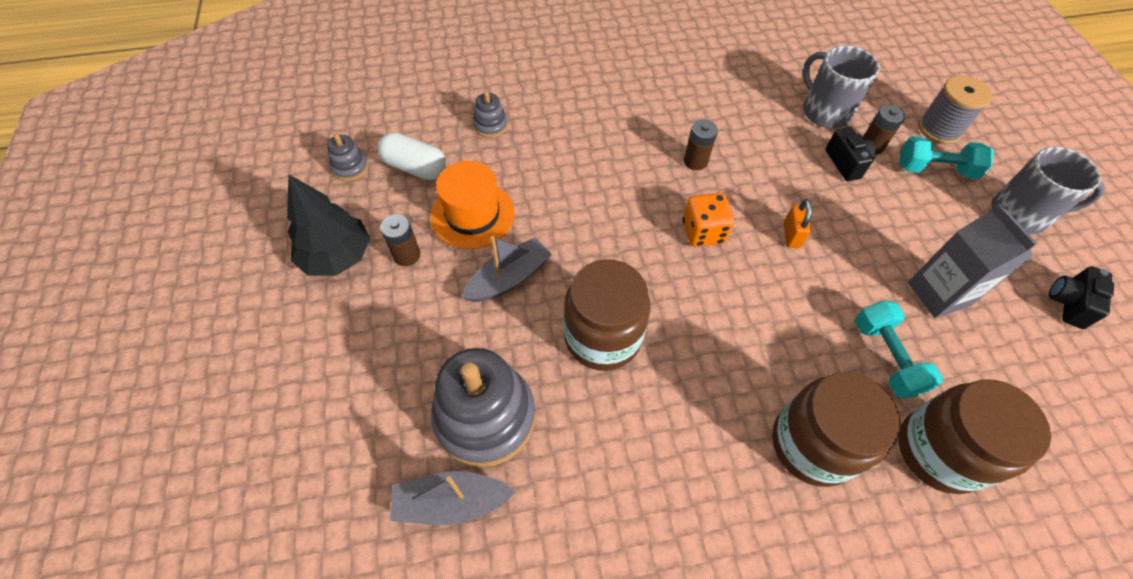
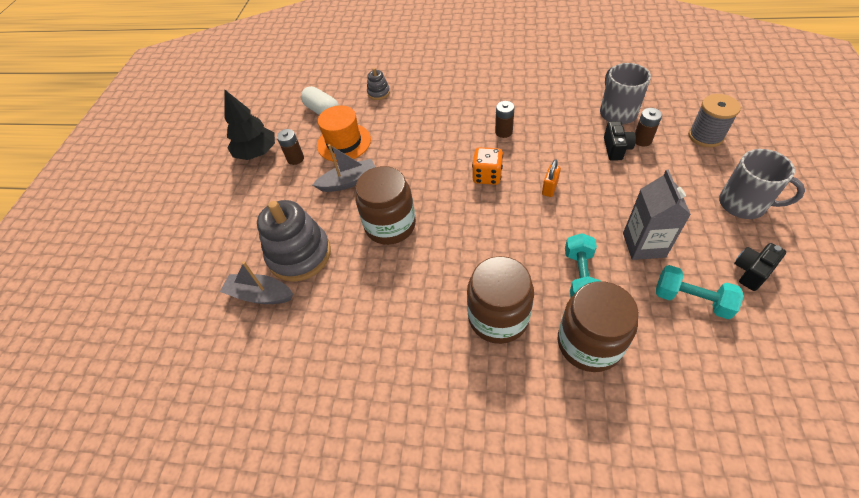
camera: 25 degrees right, 5 degrees down
(350, 167) = (285, 106): grey stacking toy -> none
(935, 169) = (686, 163): turquoise dumbbell -> turquoise dumbbell (691, 300)

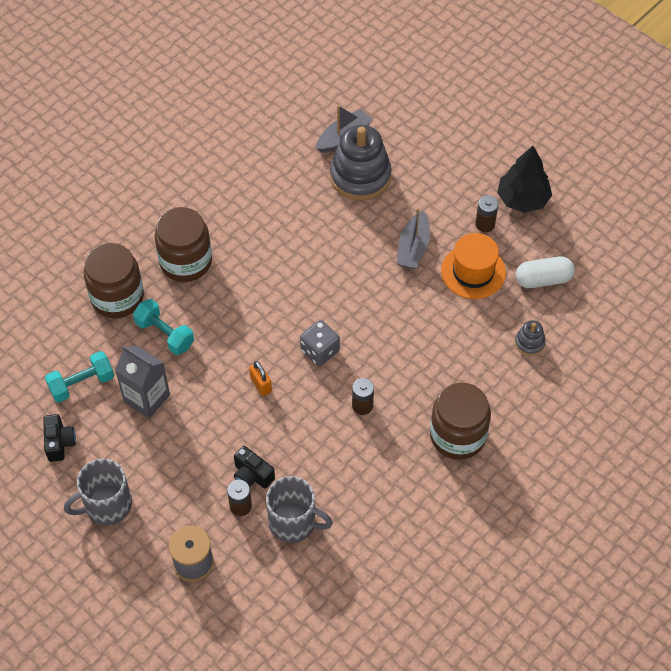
camera: 120 degrees right, 5 degrees up
(390, 225) = (332, 248): brown jar -> brown jar (457, 436)
(487, 176) = (320, 351): orange dice -> grey dice

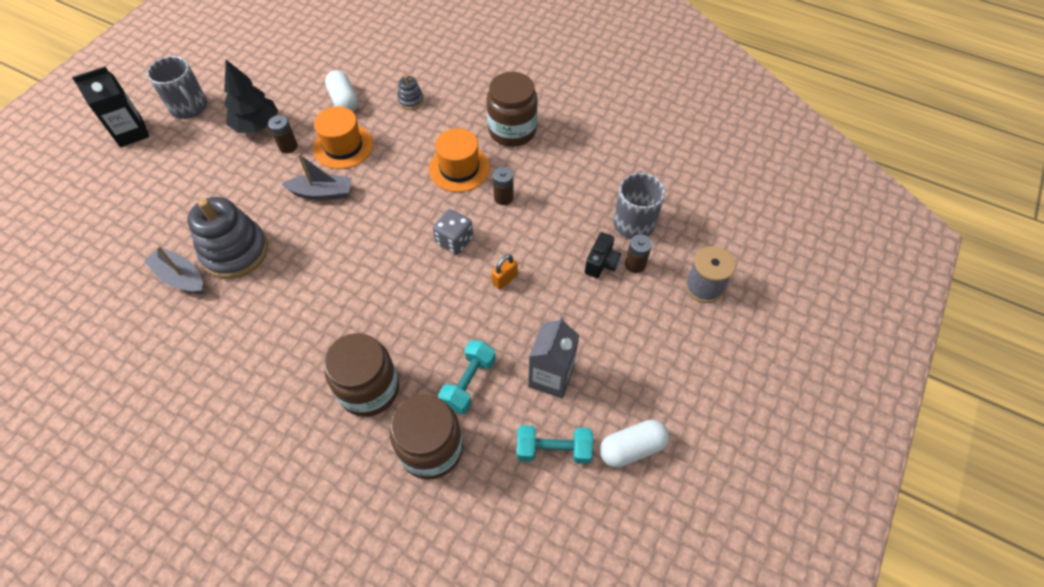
camera: 105 degrees left, 0 degrees up
(60, 443) = (631, 448): black camera -> white capsule
(82, 384) = (553, 450): turquoise dumbbell -> turquoise dumbbell turned 45 degrees counterclockwise
(107, 505) = (681, 377): grey mug -> grey mug (189, 107)
(414, 372) = (459, 168): none -> orange hat
(535, 99) = (131, 133): none -> black carton

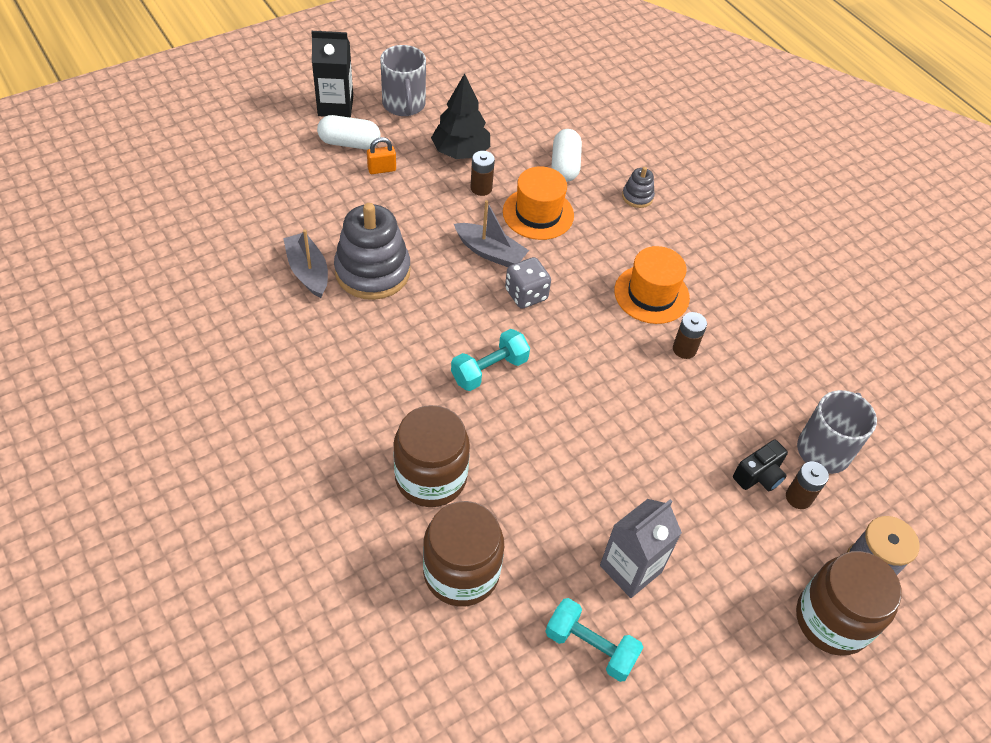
camera: 25 degrees right, 5 degrees down
(454, 241) = (603, 369): grey dice -> grey dice (526, 294)
(468, 383) = (537, 526): turquoise dumbbell -> turquoise dumbbell (489, 370)
(505, 279) = (637, 438): orange padlock -> orange padlock (382, 169)
(512, 130) = (735, 280): brown jar -> brown jar (832, 620)
(631, 448) = (680, 695): white capsule -> white capsule (349, 143)

